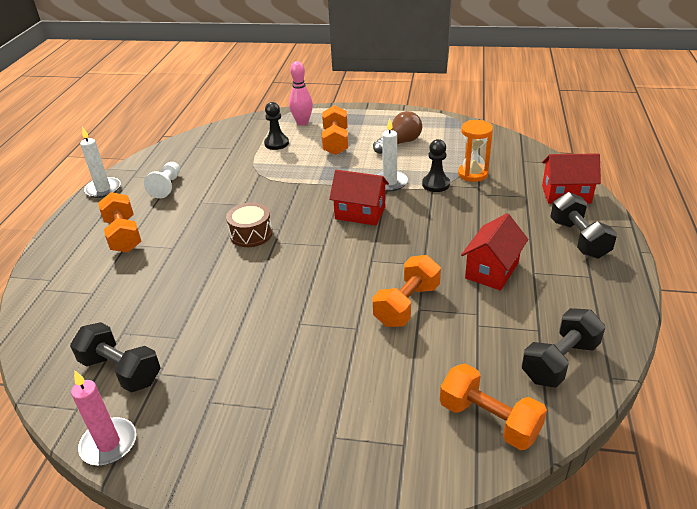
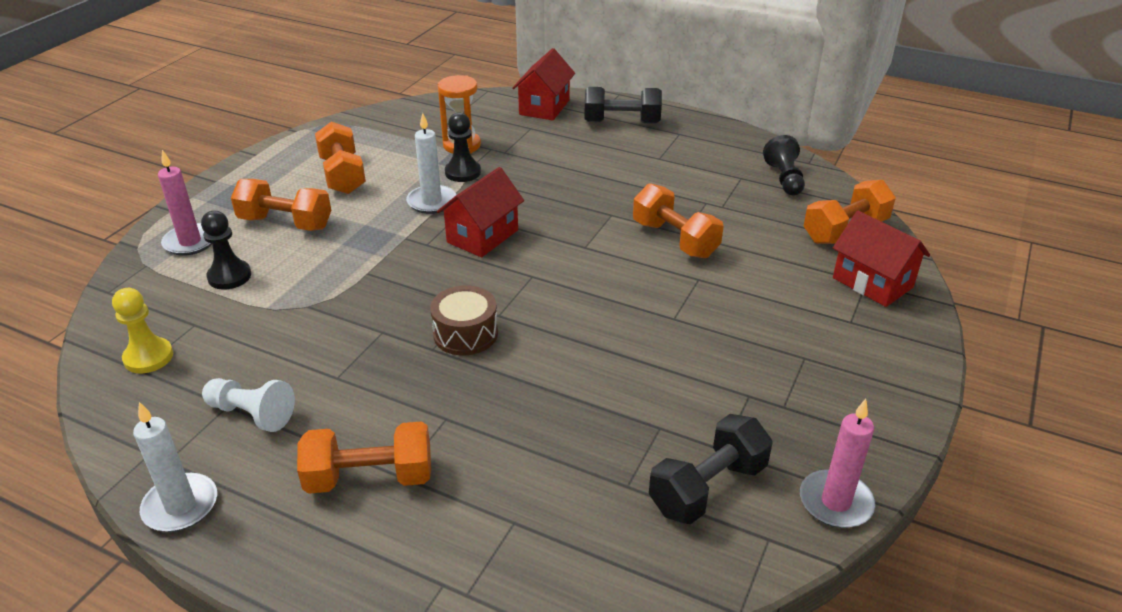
camera: 75 degrees left, 0 degrees up
(203, 146) = (148, 357): none -> yellow pawn
(302, 123) = (190, 242): pink bowling pin -> pink candle
(399, 143) = (342, 175): brown light bulb -> orange dumbbell
(492, 270) = (644, 178): red house -> red house (872, 282)
(559, 361) = (784, 179): black dumbbell -> black pawn

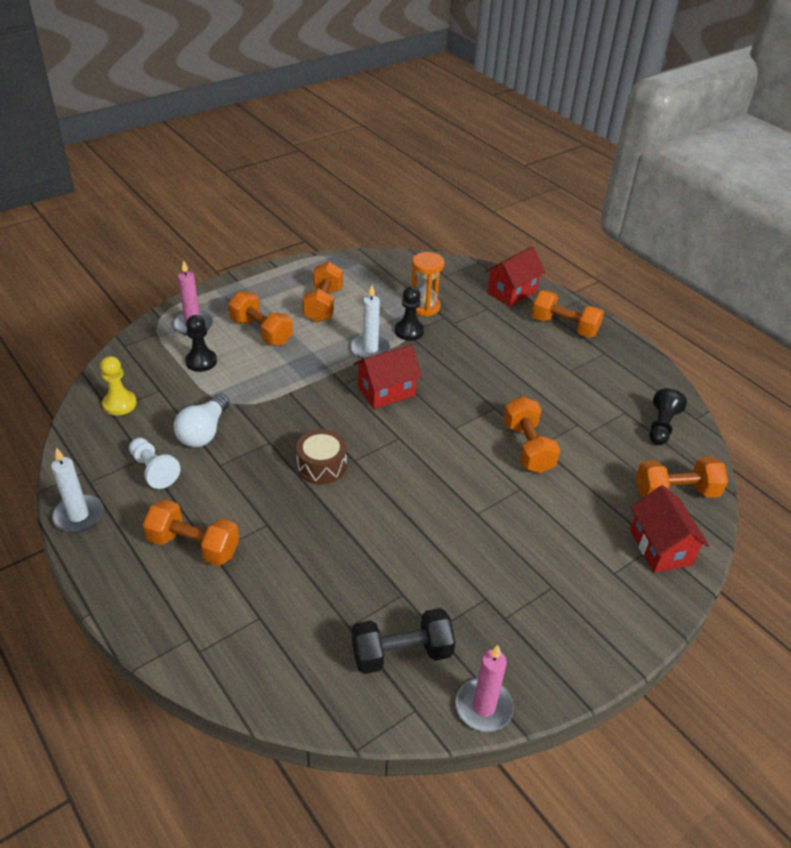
camera: 25 degrees right, 5 degrees up
(289, 349) = (204, 432): none -> white light bulb
(621, 122) = (564, 327): black dumbbell -> orange dumbbell

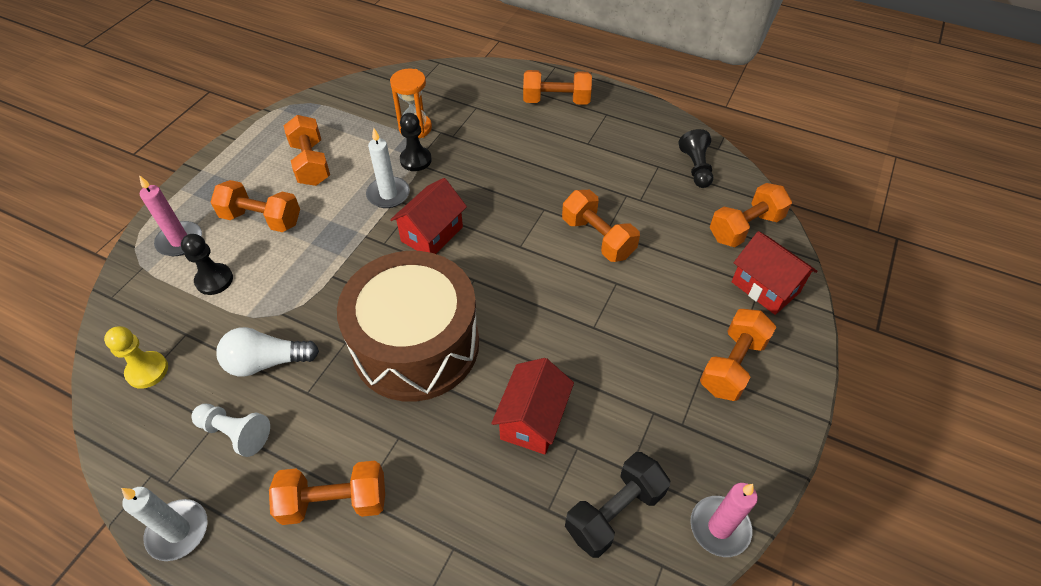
camera: 25 degrees left, 10 degrees up
(204, 432) = (266, 362): white light bulb -> white light bulb turned 90 degrees clockwise
(321, 466) = (416, 344): brown drum -> brown drum, size x2.30
(512, 292) = (488, 83): red house -> red house (532, 420)
(583, 594) = (732, 365): none -> orange dumbbell

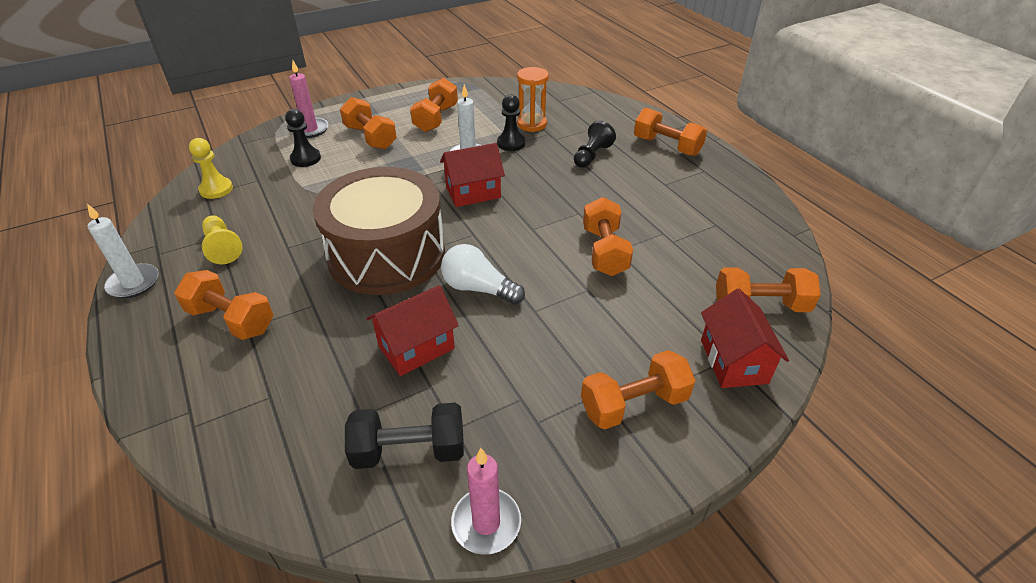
camera: 35 degrees right, 10 degrees down
(235, 433) = (222, 247): white pawn -> yellow pawn
(266, 362) = (284, 217): white light bulb -> white light bulb (478, 288)
(696, 167) = (754, 240): black pawn -> black pawn (592, 155)

